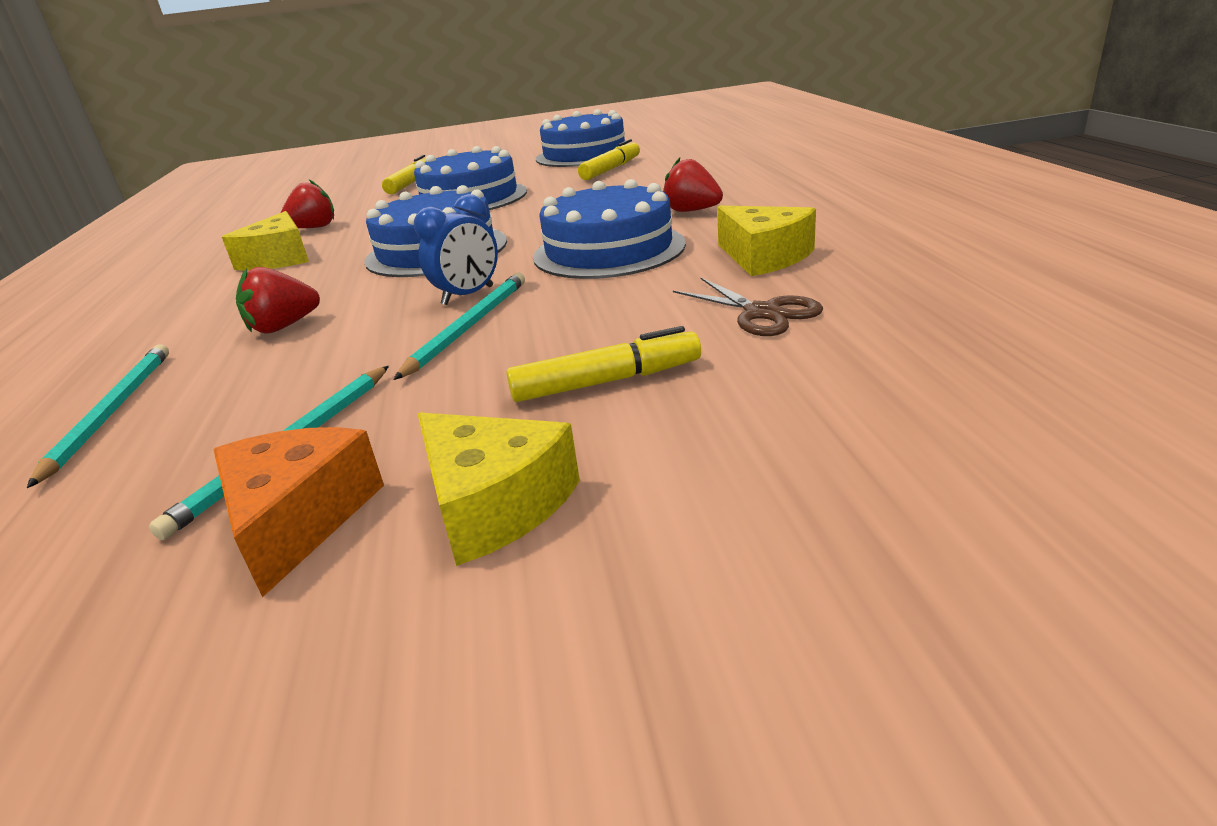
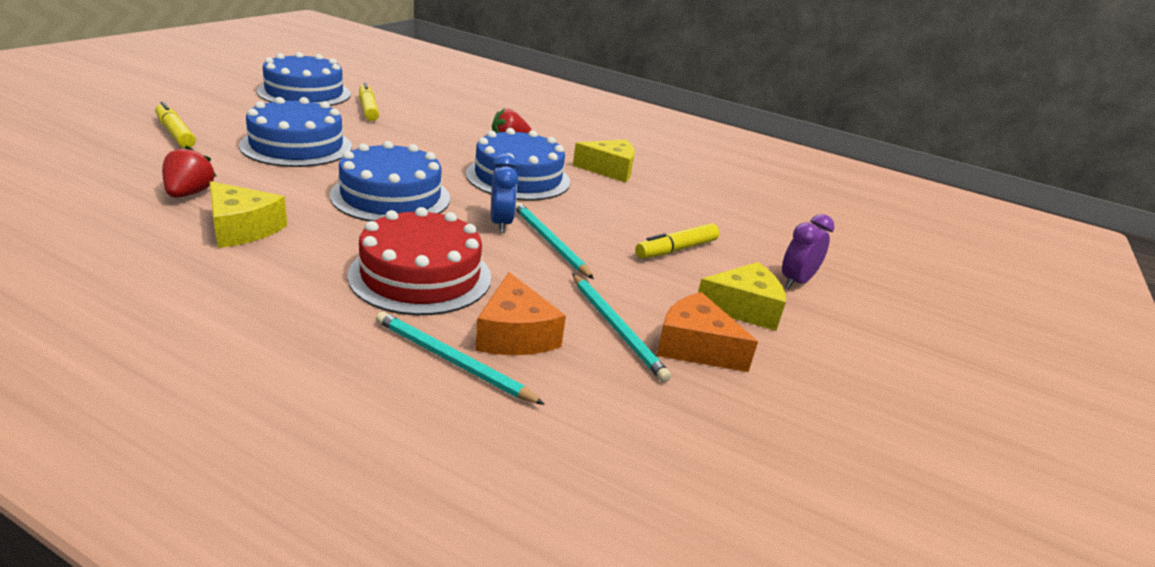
camera: 60 degrees left, 0 degrees up
(202, 410) = (515, 334): none -> orange cheese
(283, 327) = (421, 275): red strawberry -> red cake
(606, 381) = (676, 249): yellow marker -> yellow marker turned 150 degrees counterclockwise
(704, 508) = (796, 282): none -> purple clock
(762, 313) = (667, 201): brown scissors -> none

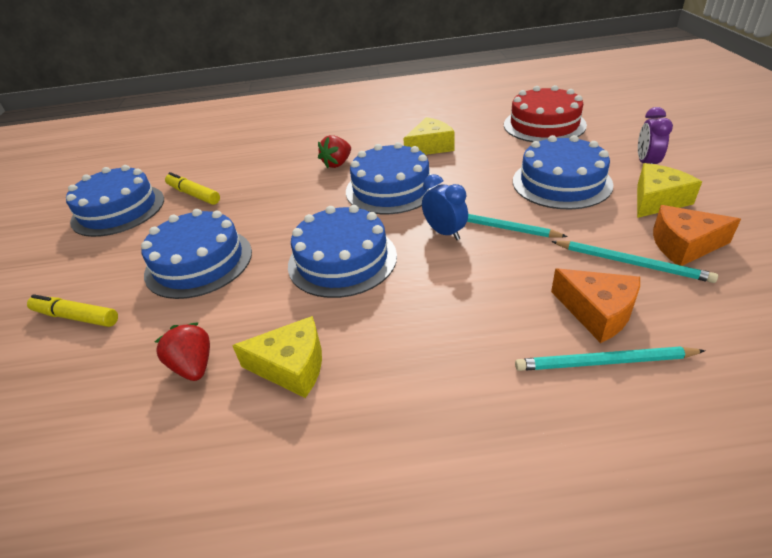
camera: 25 degrees left, 10 degrees up
(421, 275) = (473, 311): red cake -> red cake (544, 125)
(676, 249) = (561, 182): yellow marker -> blue cake

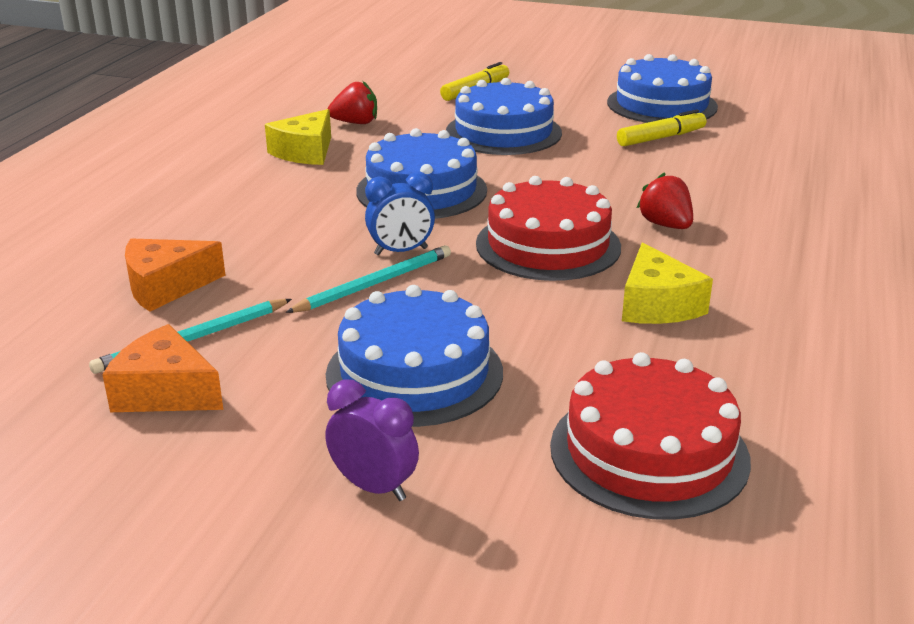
camera: 110 degrees right, 10 degrees down
(391, 188) = (548, 245): blue cake -> red cake
(603, 362) = (117, 265): turquoise pencil -> none
(657, 200) = (269, 430): yellow cheese -> none
(683, 245) = (165, 392): orange cheese -> orange cheese turned 90 degrees counterclockwise

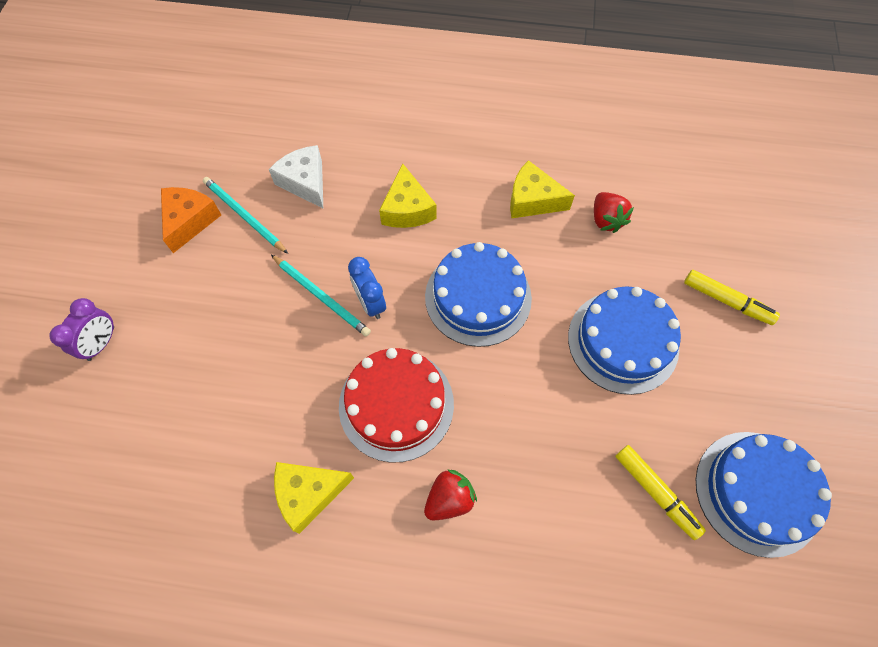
camera: 80 degrees right, 35 degrees up
(166, 286) = (305, 182): orange cheese -> white cheese
(268, 219) = (407, 209): none -> yellow cheese
(414, 373) = (211, 342): blue cake -> none
(649, 452) = (126, 491): red cake -> none

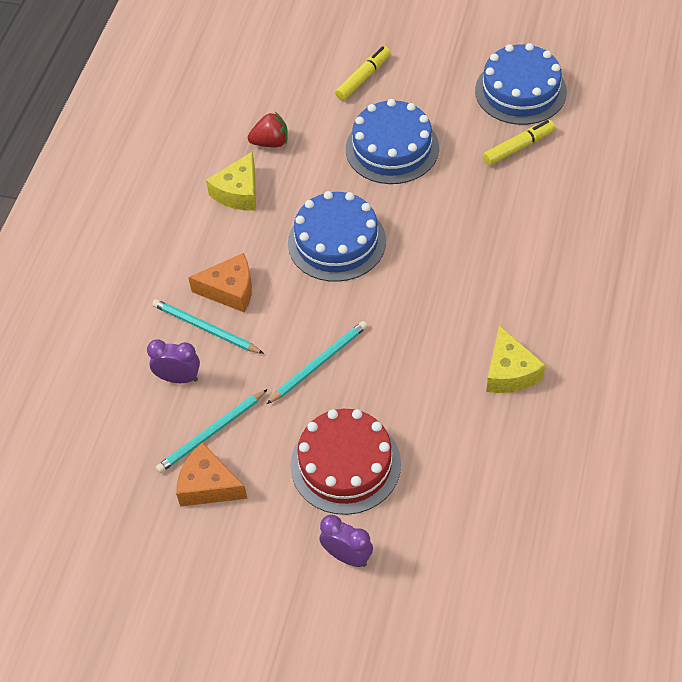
camera: 80 degrees left, 10 degrees down
(305, 182) = (178, 378): white cheese -> purple clock
(361, 195) = (205, 328): none -> turquoise pencil
(370, 303) = (332, 323): blue clock -> none
(396, 404) = (434, 307): red cake -> red cake (345, 464)
(407, 209) = (230, 290): yellow cheese -> orange cheese
(449, 499) = (518, 275): red strawberry -> none

